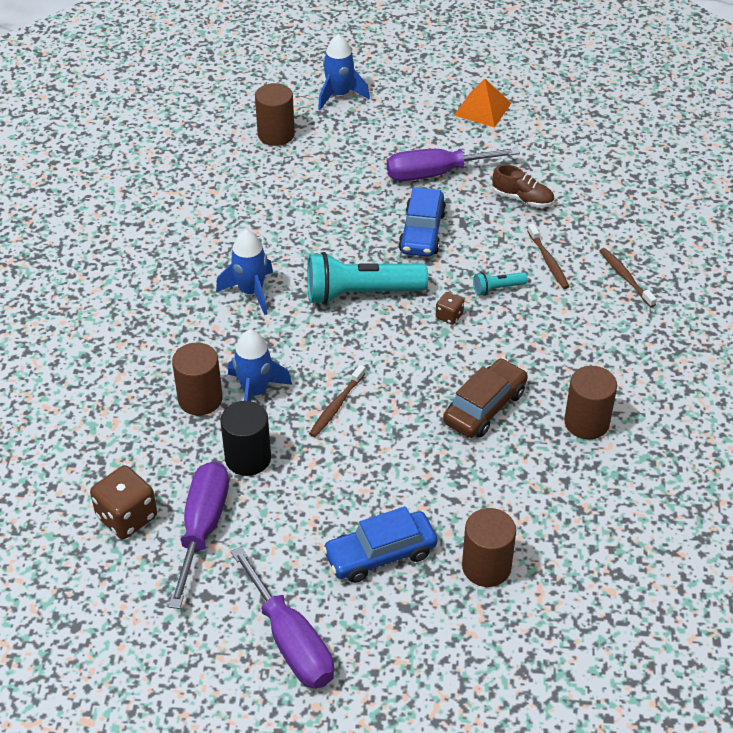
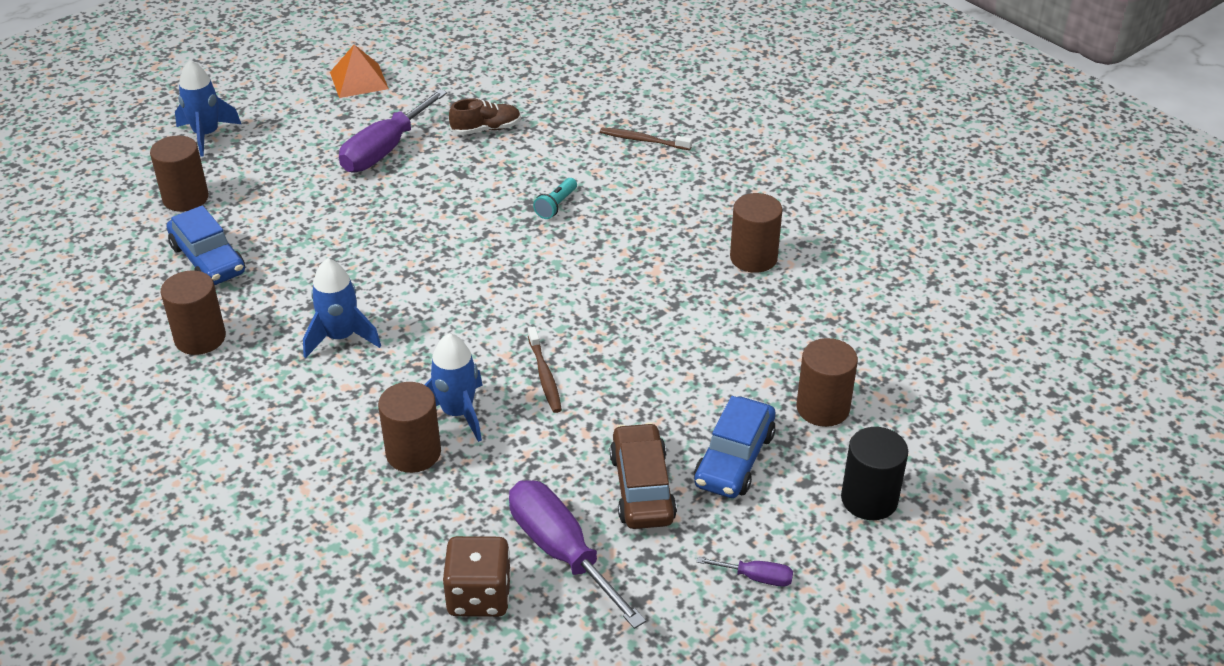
camera: 45 degrees left, 5 degrees down
(176, 238) = (200, 338): none -> brown cylinder
(248, 458) = (524, 468): black cylinder -> black cylinder (869, 499)
(290, 641) = (756, 577): purple screwdriver -> purple screwdriver, size x0.46
(361, 294) = (446, 278): turquoise flashlight -> none
(422, 232) = (434, 200): blue car -> blue car (208, 260)
(449, 316) = (545, 249): brown dice -> none
(485, 407) = (665, 297): brown car -> brown car (642, 487)
(548, 261) = (569, 162): brown toothbrush -> none

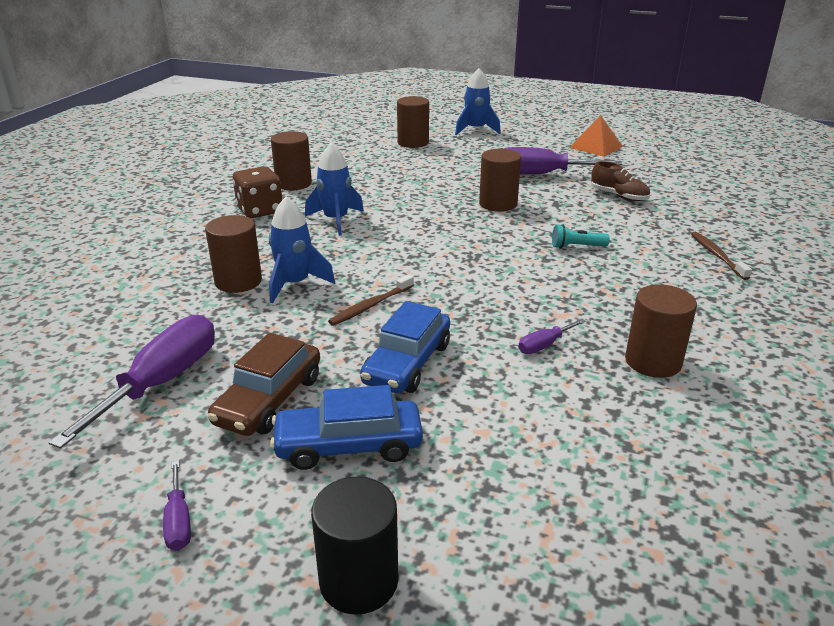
camera: 60 degrees right, 10 degrees down
(208, 260) = (366, 164): blue car -> blue car (407, 363)
(479, 596) = (92, 359): brown dice -> brown dice (260, 210)
(642, 487) = (269, 400): brown car -> brown car turned 150 degrees clockwise
(690, 301) = (544, 345): none -> purple screwdriver
(822, 408) = (480, 486): brown cylinder -> brown cylinder (498, 204)

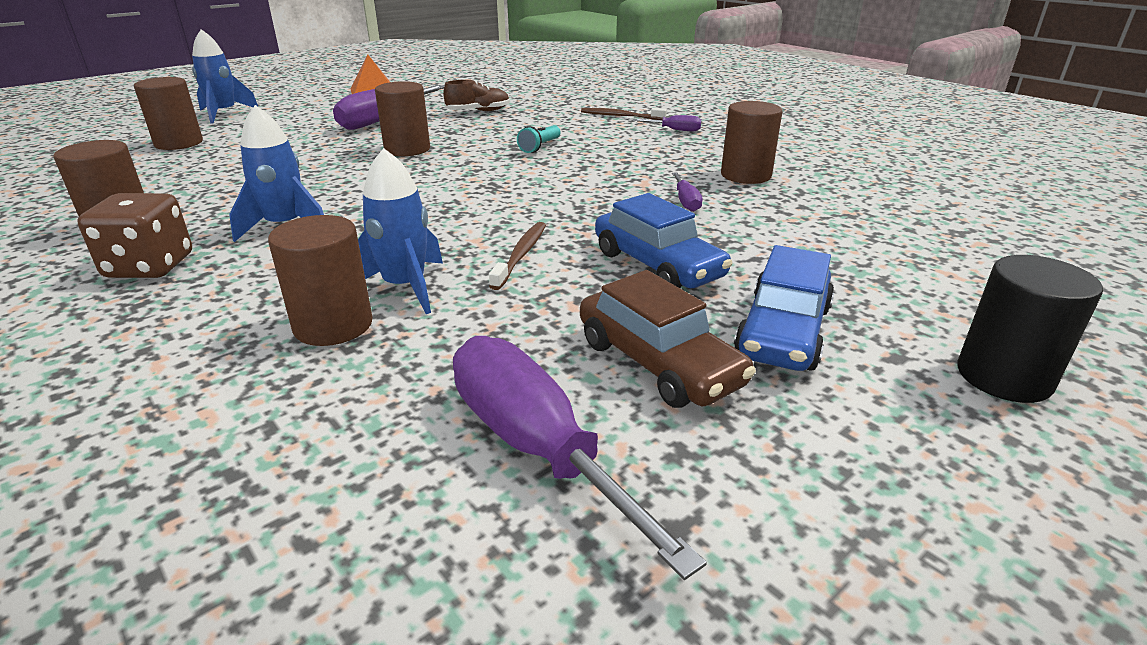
camera: 60 degrees left, 0 degrees up
(178, 521) = (879, 487): purple screwdriver -> purple screwdriver (675, 130)
(371, 306) = (521, 255): brown toothbrush -> brown toothbrush turned 150 degrees counterclockwise

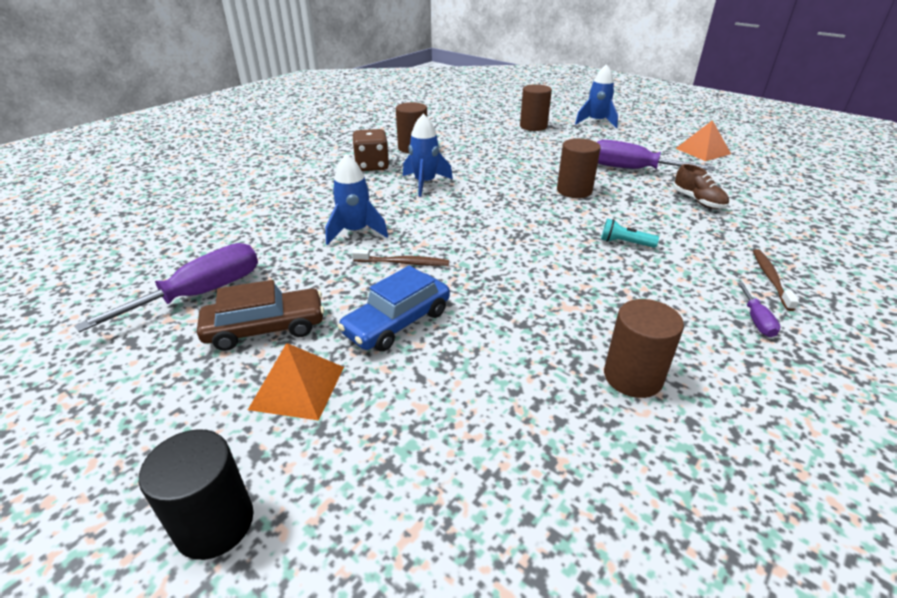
camera: 80 degrees right, 5 degrees up
(333, 325) = (315, 221): brown cylinder -> none
(658, 363) = (265, 328): brown car -> brown car turned 150 degrees counterclockwise
(686, 202) = (532, 334): purple screwdriver -> none
(783, 331) = (297, 387): blue car -> orange pyramid

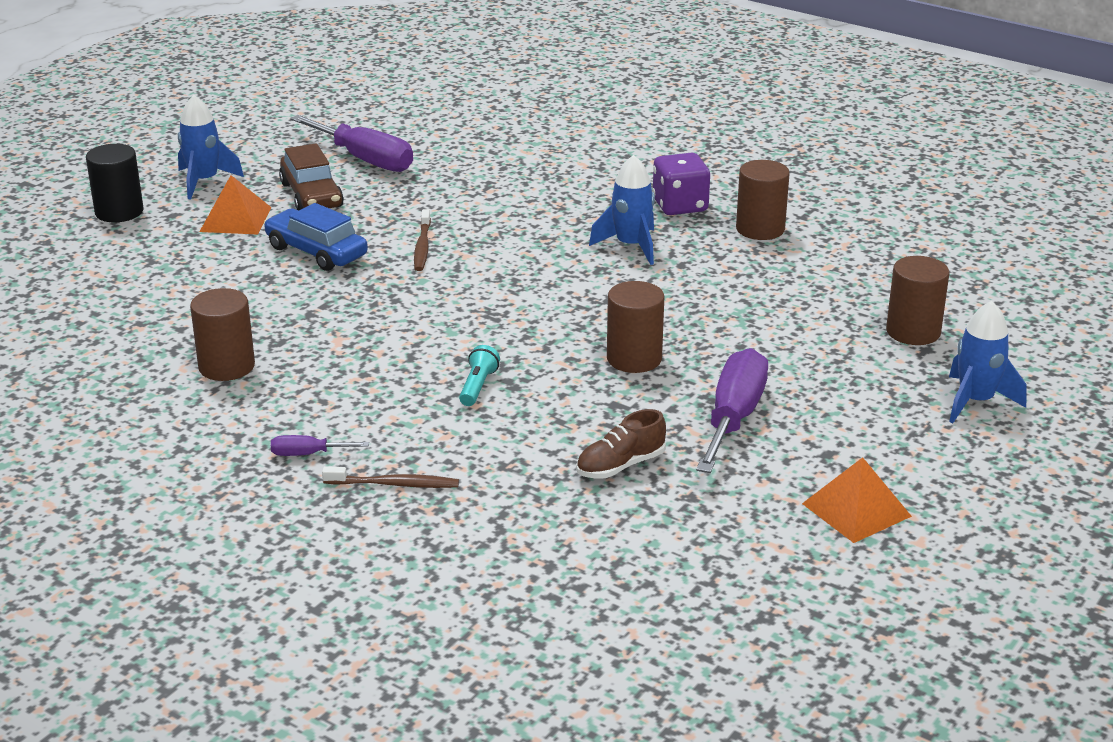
camera: 85 degrees right, 5 degrees down
(355, 232) = (488, 215): blue rocket -> blue rocket (204, 181)
(372, 166) = (680, 206): brown dice -> purple dice

